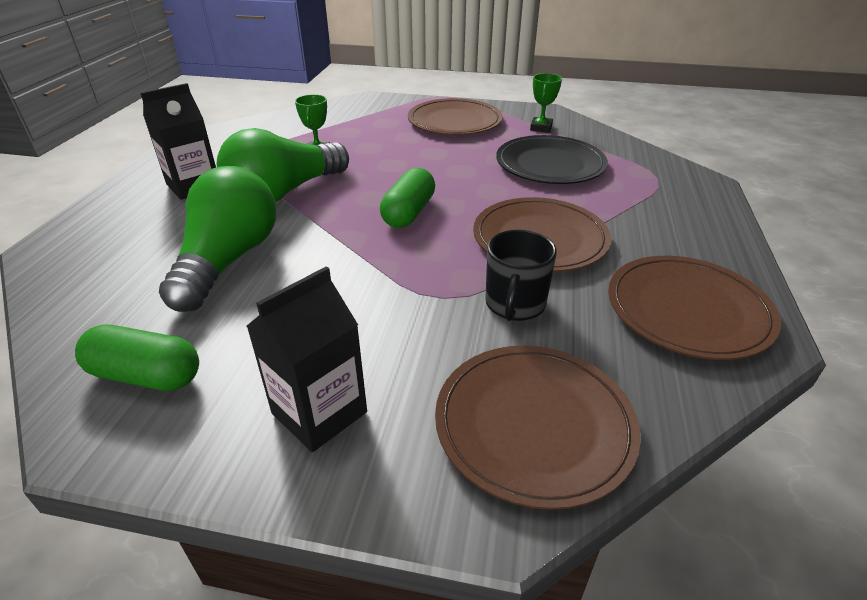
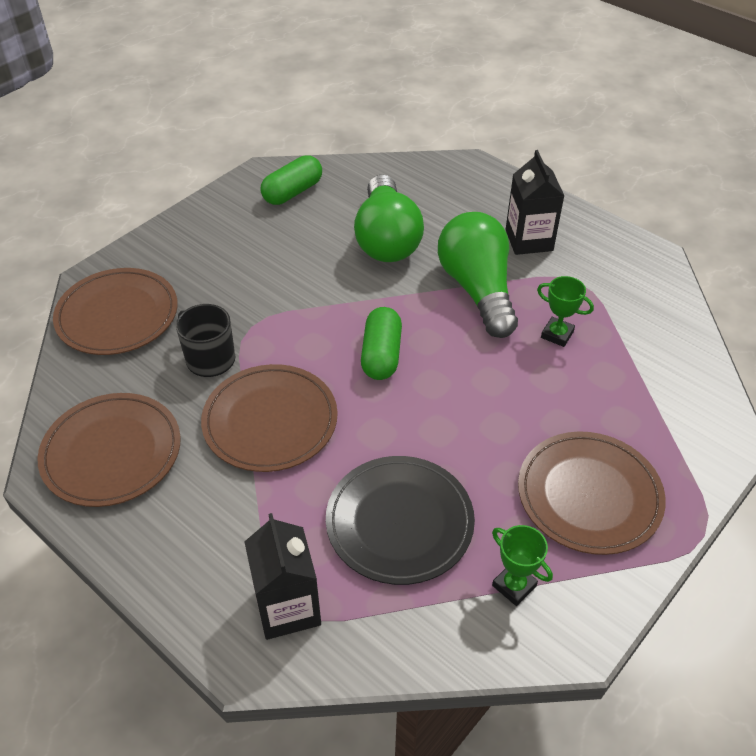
camera: 120 degrees right, 10 degrees up
(229, 260) = (386, 239): green light bulb -> green light bulb turned 45 degrees clockwise
(319, 413) = (206, 243): black carton -> black carton (288, 607)
(409, 213) = (381, 355): green capsule -> green capsule turned 45 degrees clockwise

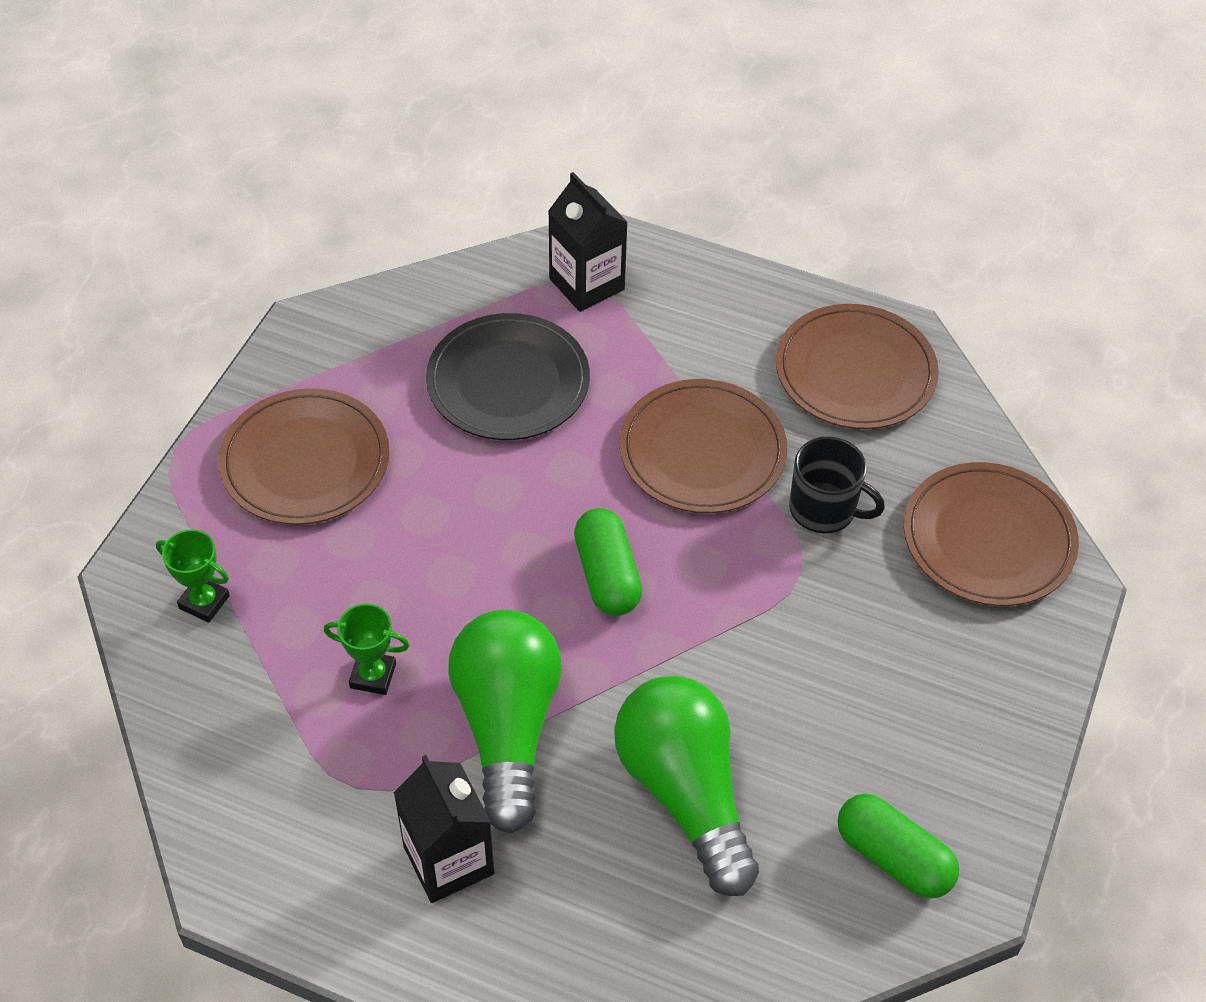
camera: 160 degrees right, 5 degrees up
(292, 192) = (893, 857): green capsule -> green capsule turned 75 degrees counterclockwise
(477, 289) = (507, 726): green light bulb -> green light bulb turned 150 degrees counterclockwise
(514, 586) = (373, 354): green trophy -> green trophy (204, 602)

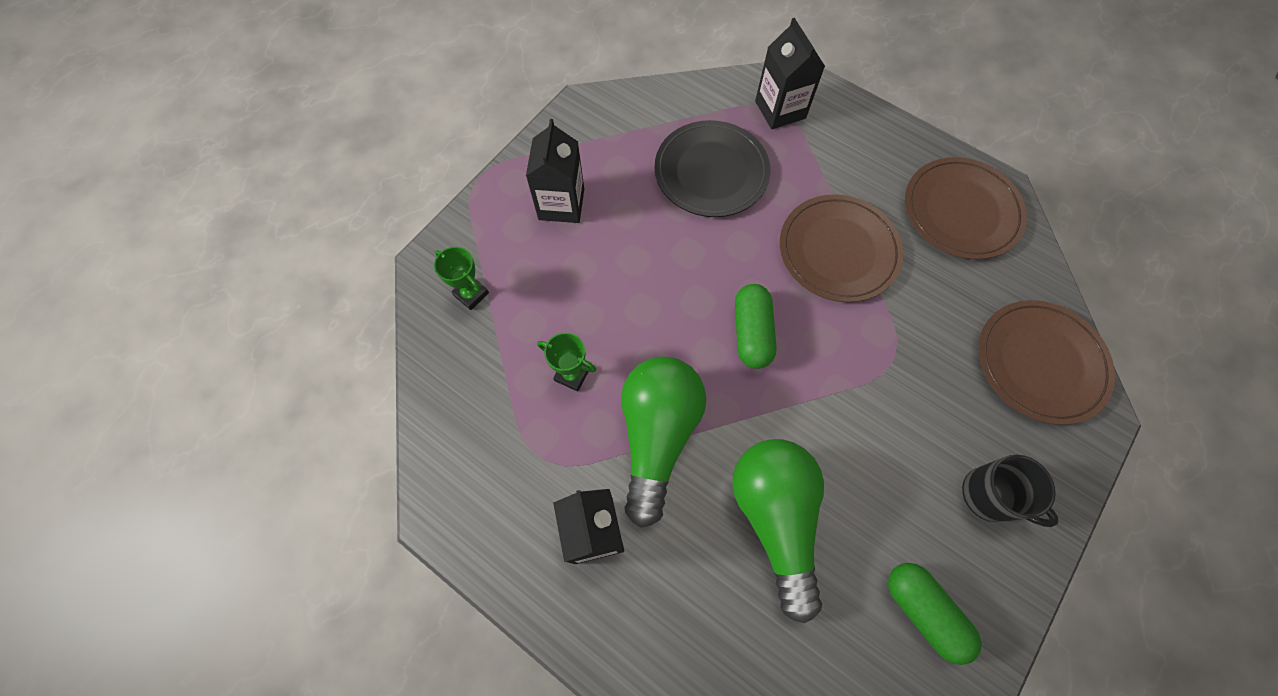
camera: 15 degrees right, 15 degrees up
(305, 461) = (561, 204): brown plate -> black carton
(824, 509) = (920, 314): black mug -> black mug (990, 496)

